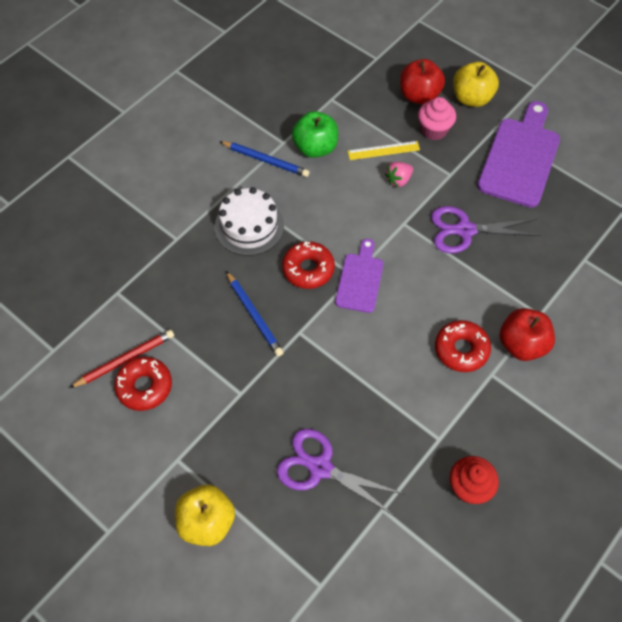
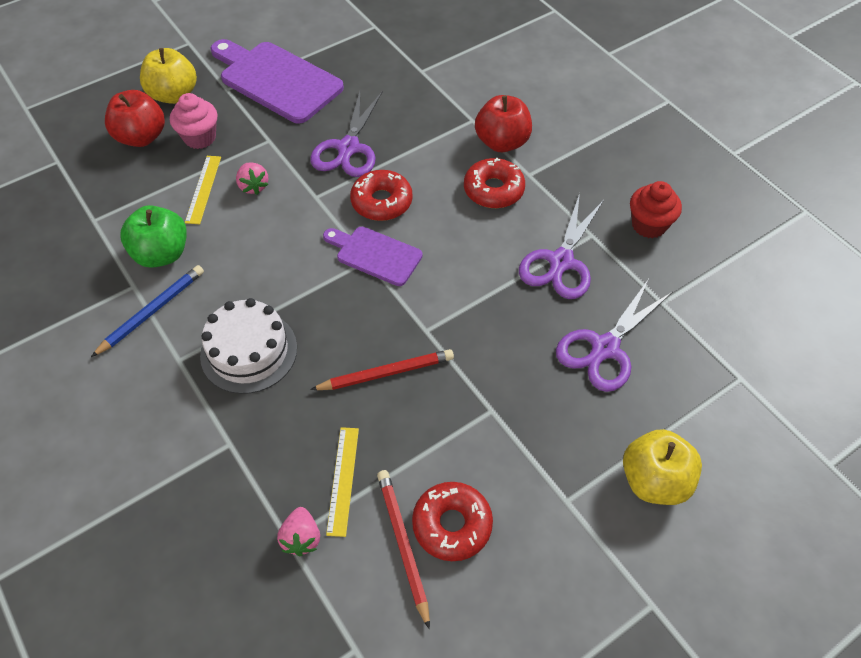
camera: 75 degrees left, 5 degrees down
(119, 299) = (301, 538): none -> pink strawberry
(164, 311) = (343, 480): none -> yellow ruler
(254, 315) = (386, 373): blue pencil -> red pencil
(308, 269) = (341, 302): red donut -> red donut (381, 202)
(399, 418) = (561, 262): none -> purple scissors

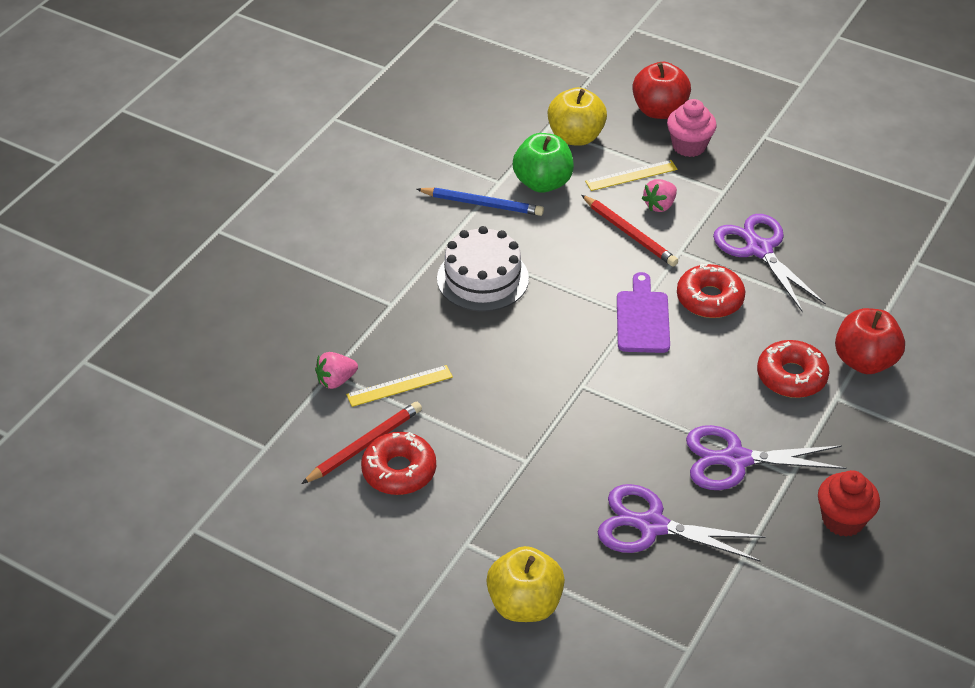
camera: 65 degrees right, 10 degrees down
(174, 95) = (726, 106): yellow apple -> yellow apple (575, 137)
(276, 80) = (805, 163): purple cutting board -> none
(348, 148) = (759, 249): purple scissors -> purple scissors turned 75 degrees clockwise
(386, 373) = (518, 374): red pencil -> red pencil (629, 233)

